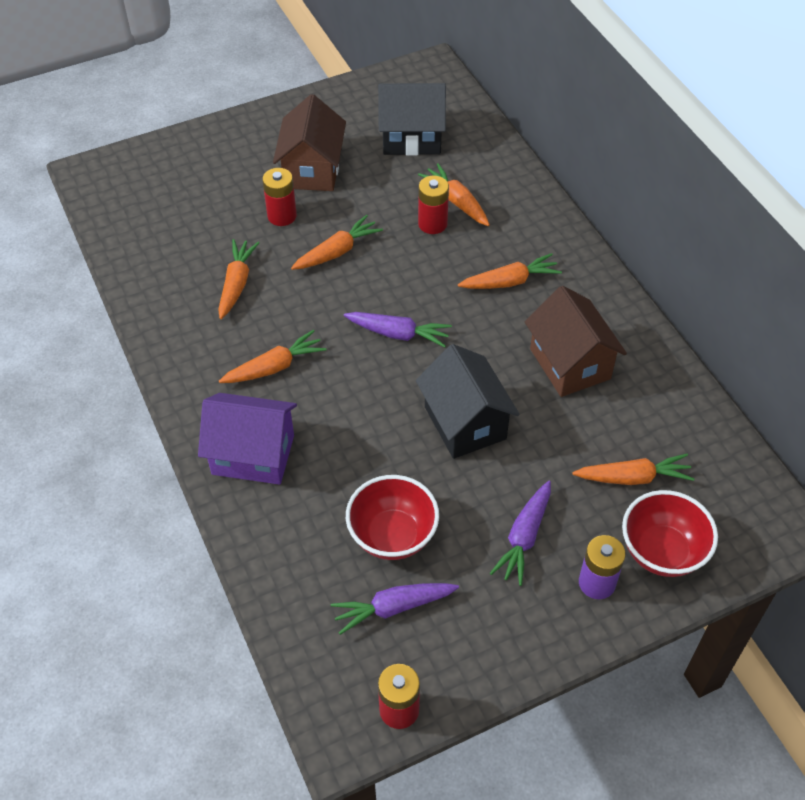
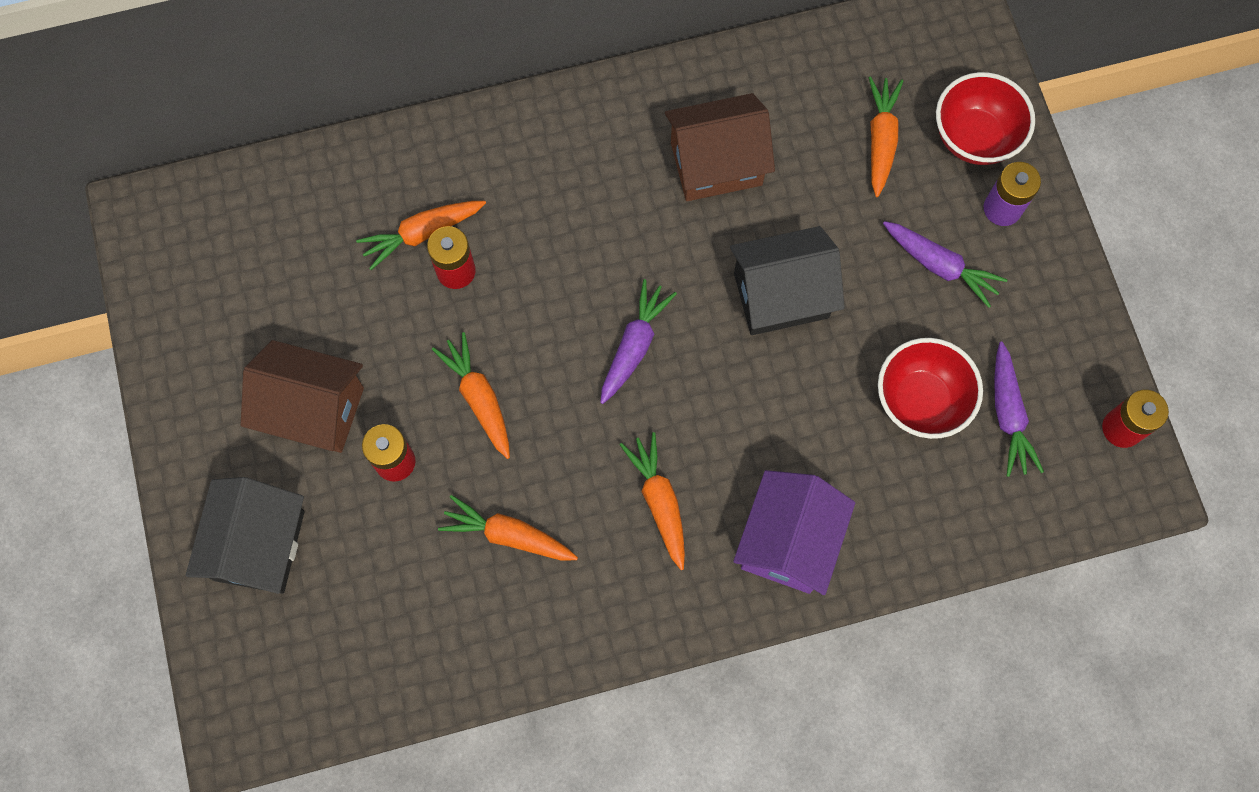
camera: 80 degrees left, 20 degrees up
(411, 138) = (284, 267): black house -> black house (259, 545)
(510, 281) = (576, 199): orange carrot -> none

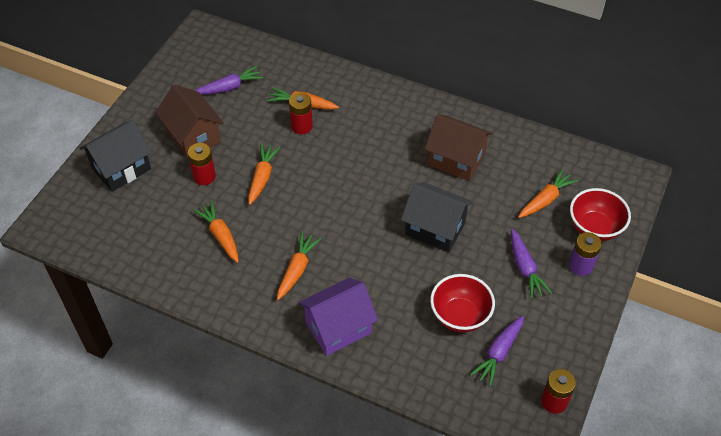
camera: 40 degrees right, 20 degrees down
(634, 345) = (348, 203): purple carrot -> purple carrot (229, 87)

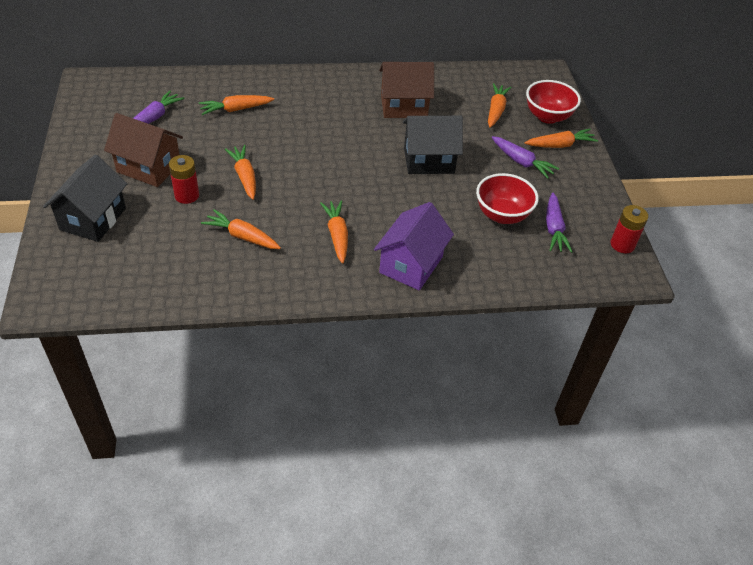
camera: 35 degrees left, 5 degrees down
(301, 126) = (249, 126): red battery -> none
(581, 266) = (560, 145): purple battery -> orange carrot

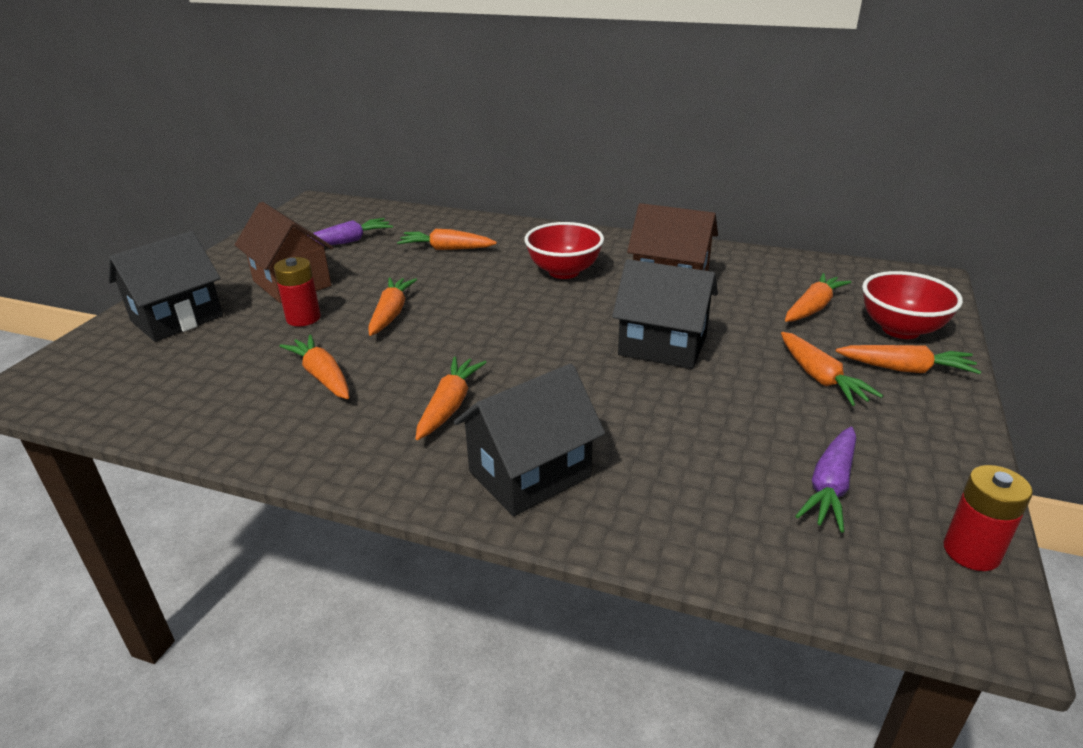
camera: 30 degrees right, 15 degrees down
(411, 265) = (530, 474): purple house -> black house
(502, 215) = (740, 442): red bowl -> red bowl (564, 272)
(521, 162) = (820, 378): purple carrot -> orange carrot

